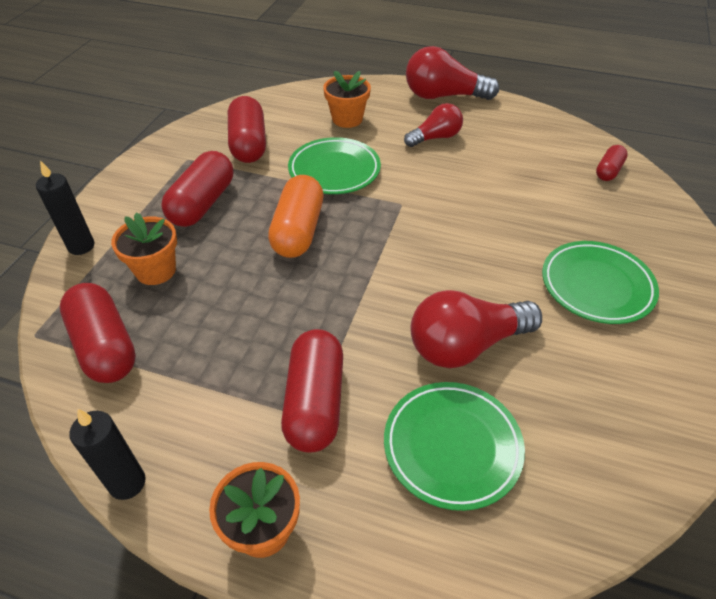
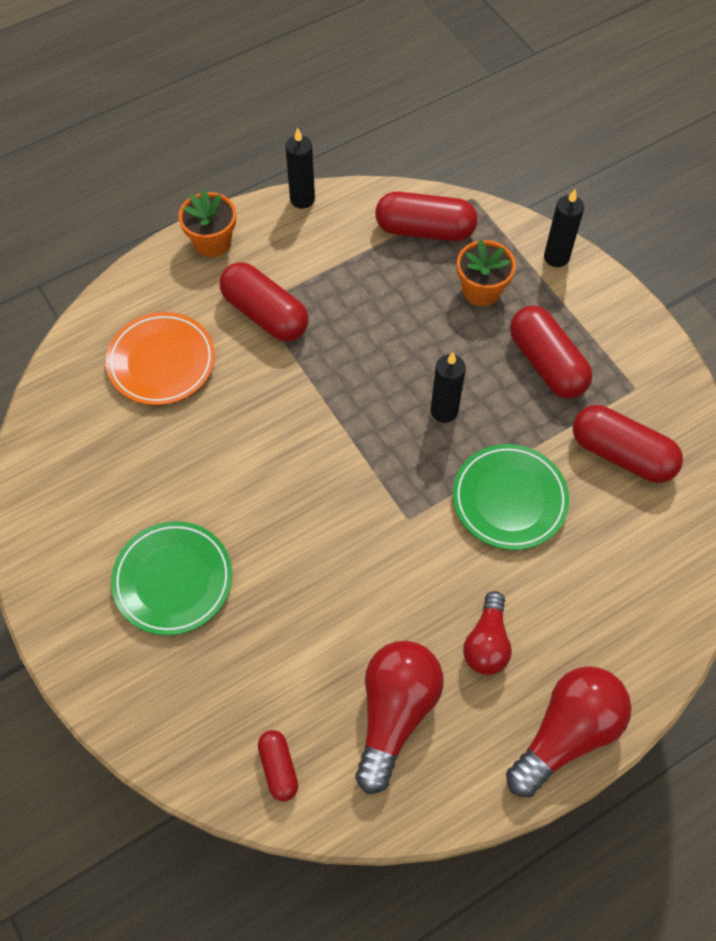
camera: 130 degrees right, 15 degrees up
(298, 231) = (444, 411): orange capsule -> black candle
(347, 119) = (598, 581): orange flower pot -> none
(452, 447) = (162, 362): green plate -> orange plate
(466, 345) = (218, 434): red light bulb -> red light bulb (395, 713)

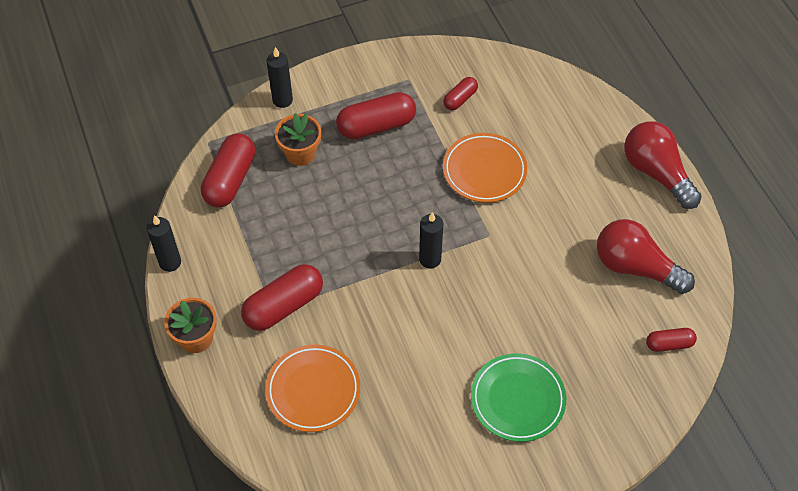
camera: 80 degrees left, 5 degrees down
(444, 411) = (403, 197): black candle -> black candle (430, 259)
(487, 643) = (590, 205): red light bulb -> none
(509, 499) = (484, 171): green plate -> orange plate
(621, 454) = (460, 99): red capsule -> red capsule, size x0.55

